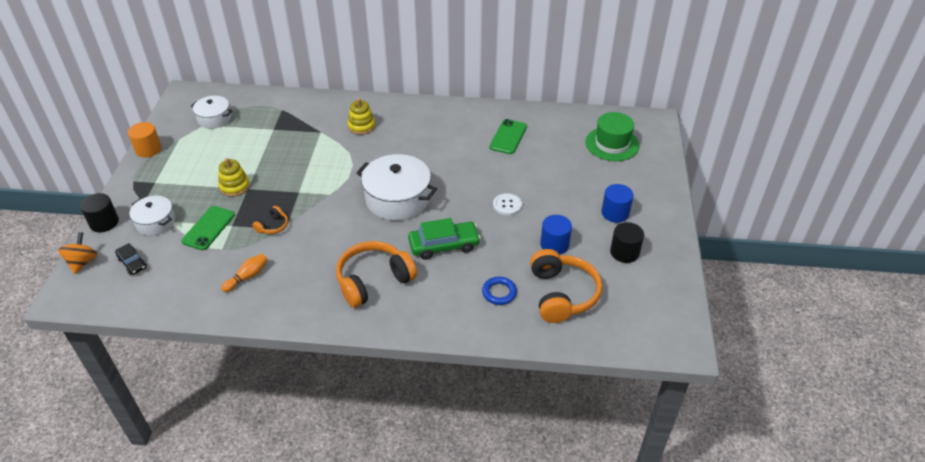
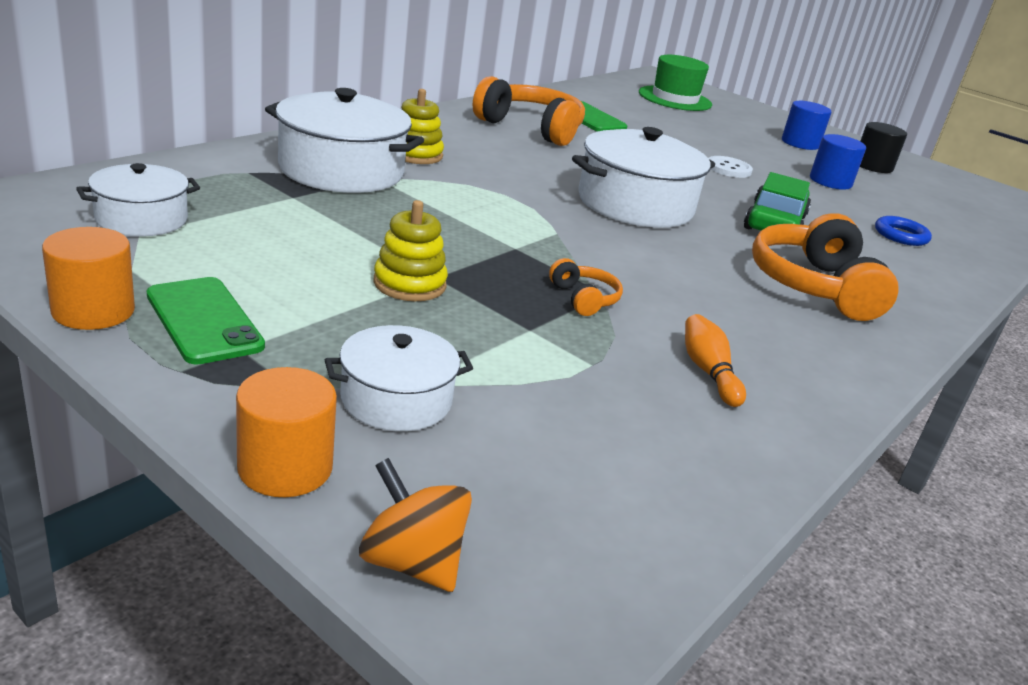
camera: 60 degrees left, 15 degrees down
(104, 222) = (285, 467): black cylinder -> orange cylinder
(132, 263) = (512, 483): black car -> none
(208, 228) = (506, 353): green phone -> green phone (204, 320)
(315, 123) = (341, 170): none -> white pot
(562, 294) = (926, 213): orange headphones -> orange headphones (531, 128)

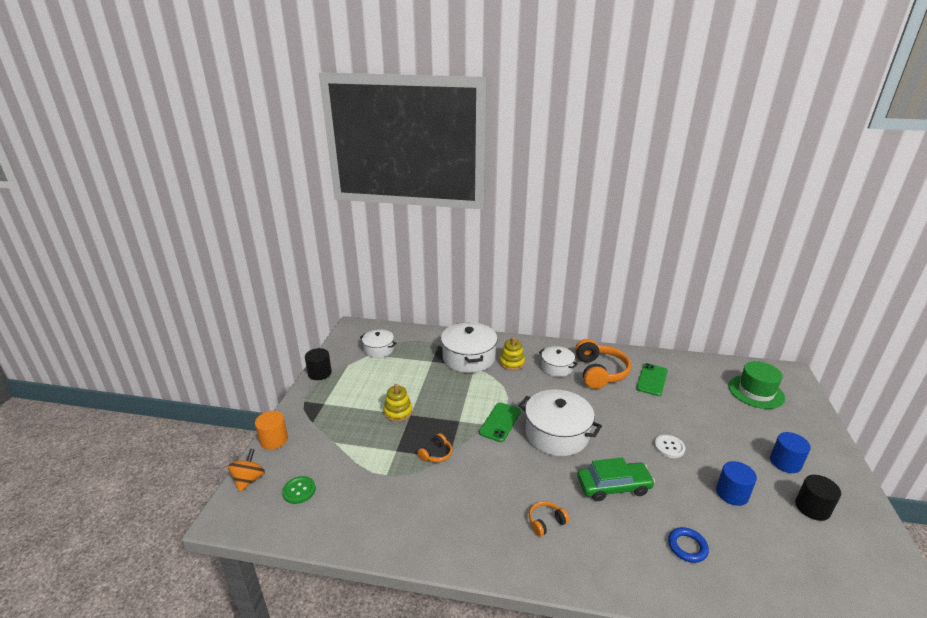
camera: 65 degrees right, 0 degrees up
(93, 311) = (319, 373): orange cylinder -> black cylinder
(204, 320) = (332, 390): green phone -> green phone (500, 422)
(396, 400) = (322, 442): white pot -> white pot (556, 367)
(540, 488) = (299, 491): none -> green button
(708, 372) = (413, 508): orange bowling pin -> none
(814, 286) = (546, 522): orange headphones -> orange headphones, size x0.46

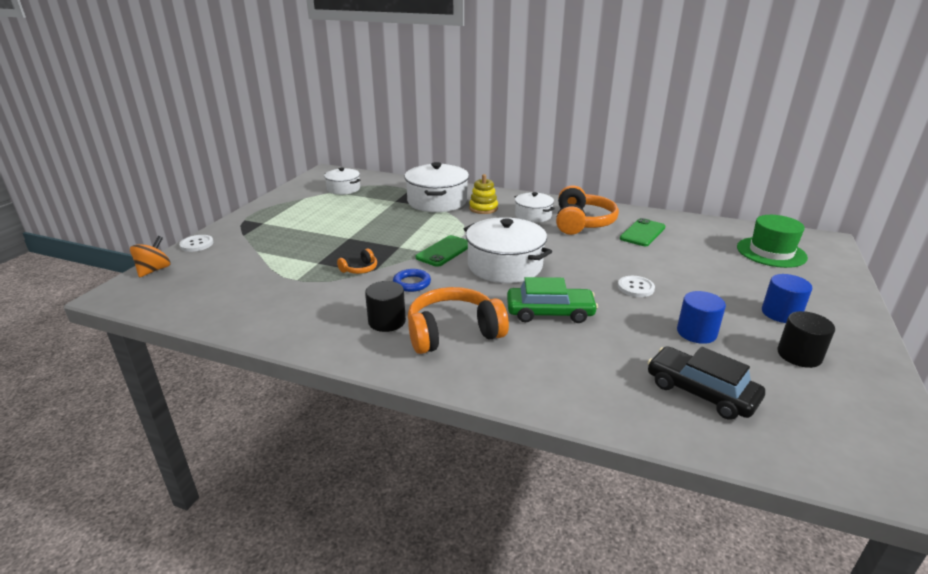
camera: 10 degrees right, 0 degrees up
(274, 440) = (197, 244): orange cylinder -> white button
(299, 491) = (199, 282): green button -> none
(319, 373) = (272, 201): black cylinder -> black cylinder (387, 321)
(398, 412) = (336, 235): yellow stacking toy -> none
(546, 522) = (453, 333): orange headphones -> orange headphones, size x2.16
(687, 547) = (615, 371): blue ring -> blue ring (412, 283)
(757, 560) = (701, 392): none -> black car

